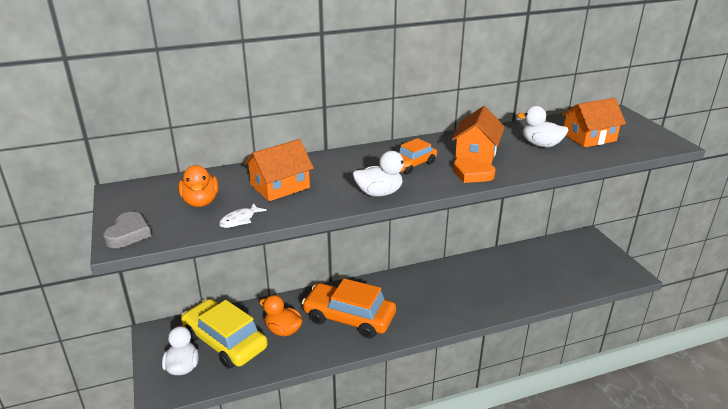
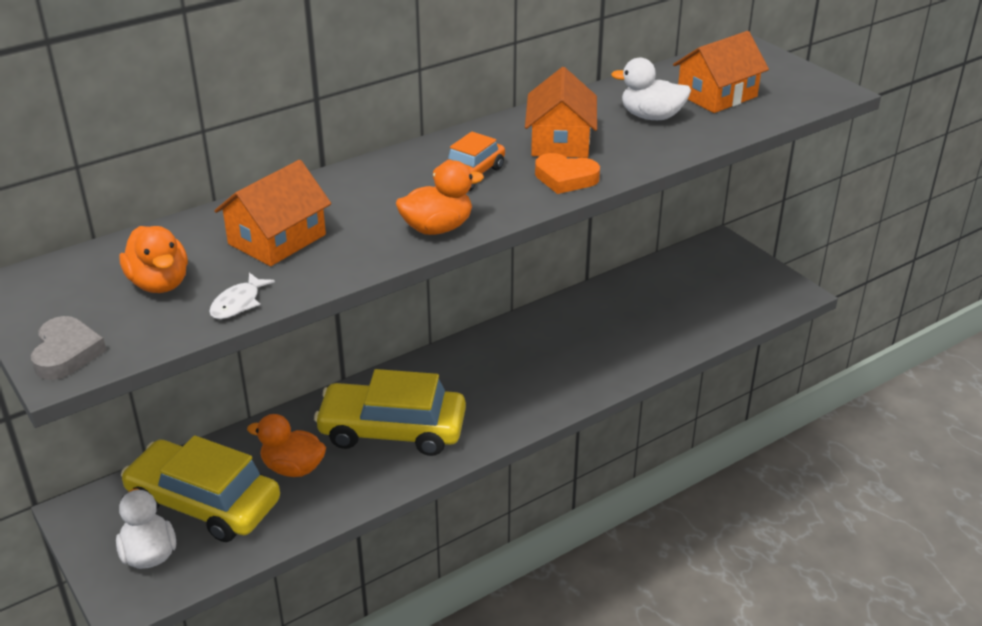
camera: 15 degrees left, 5 degrees up
(349, 318) = (392, 430): orange car -> yellow car
(379, 193) = (437, 228): white duck -> orange duck

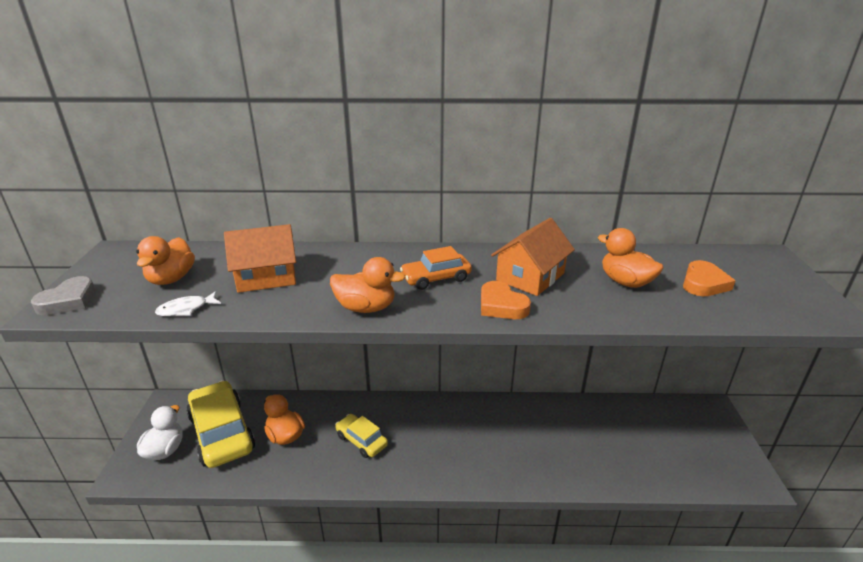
camera: 35 degrees right, 5 degrees down
(392, 430) = (361, 440): yellow car -> yellow car, size x0.54
(651, 117) = (625, 282): white duck -> orange duck
(717, 95) = (703, 283): orange house -> orange heart

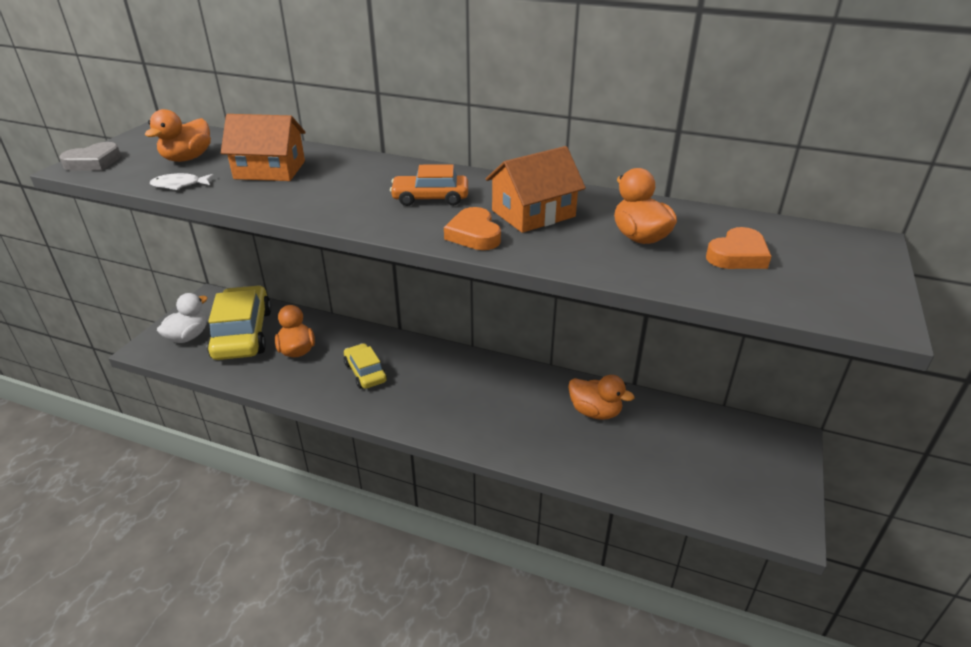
camera: 20 degrees right, 5 degrees up
(366, 308) = (337, 212): orange duck -> orange duck (595, 412)

